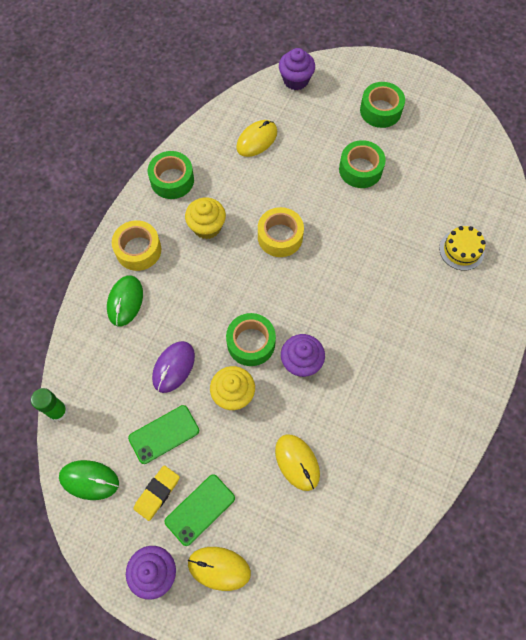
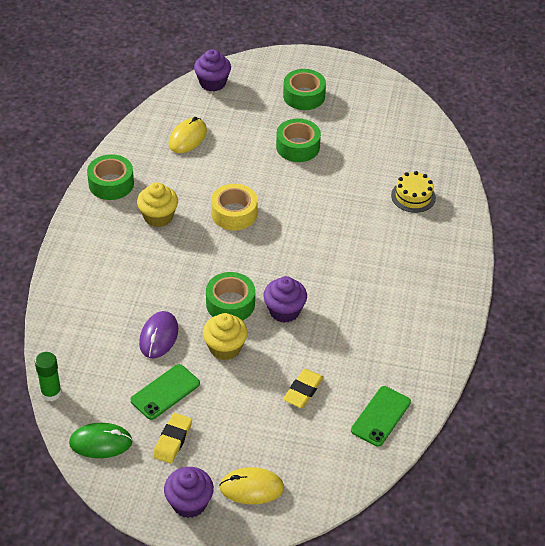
camera: 15 degrees left, 20 degrees down
(125, 301) = (93, 291): green mouse -> none
(138, 250) = (94, 247): yellow tape -> none
(200, 509) = (219, 445): green phone -> green phone (381, 416)
(297, 462) = (303, 390): yellow mouse -> yellow eraser

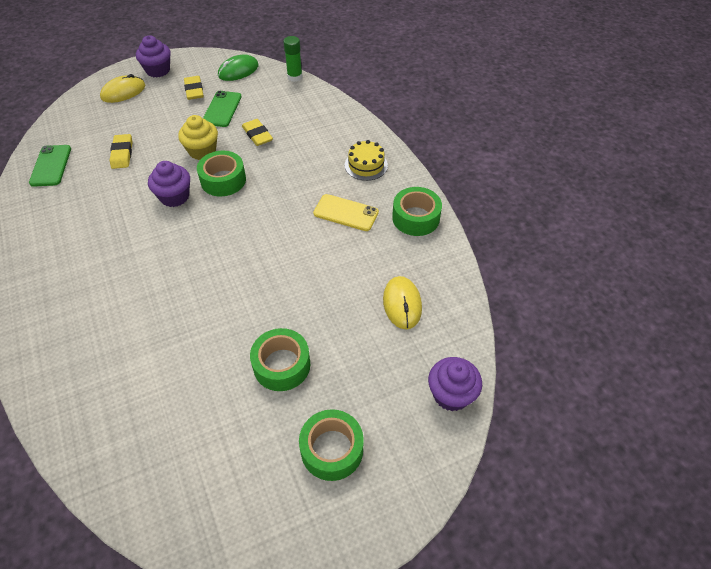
camera: 145 degrees right, 5 degrees up
(158, 217) = (346, 213): yellow cupcake -> yellow phone
(159, 336) = (257, 135): purple mouse -> yellow eraser
(234, 213) = (284, 252): yellow tape -> none
(413, 196) = (110, 379): yellow cake -> yellow cake (366, 165)

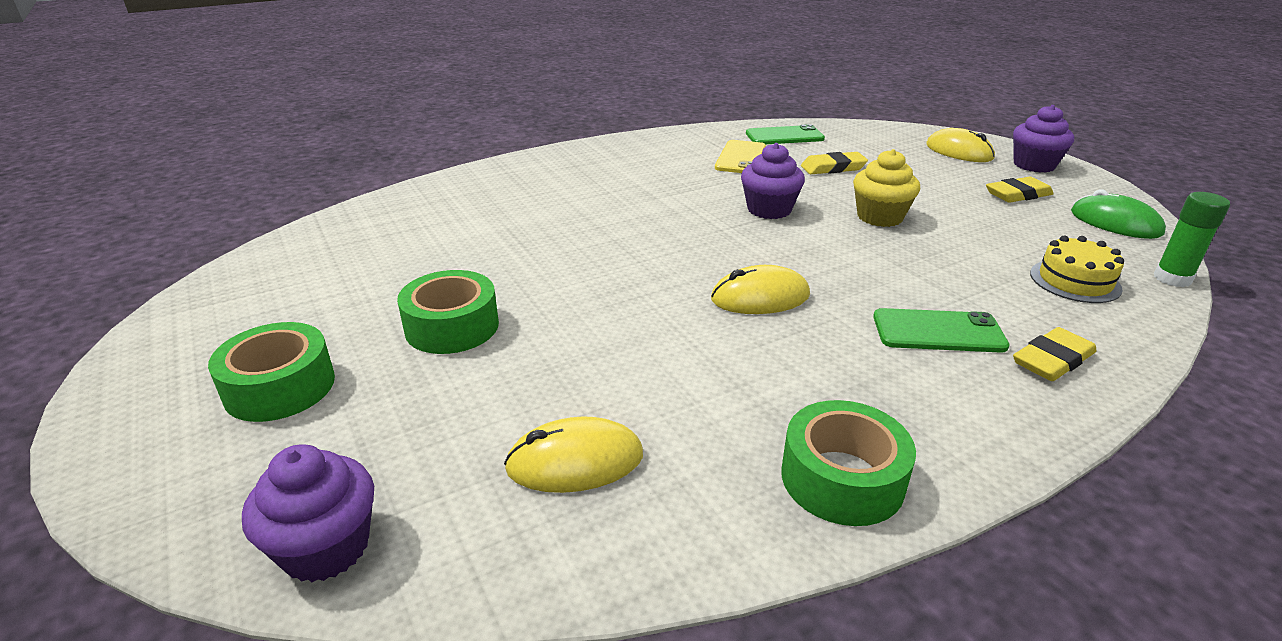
camera: 85 degrees right, 20 degrees down
(222, 109) = (995, 220): green phone -> green phone (938, 331)
(223, 180) = (825, 240): green tape -> none
(257, 135) = (959, 257): yellow eraser -> yellow eraser (1052, 360)
(279, 219) = (760, 297): none -> yellow mouse
(346, 213) = (809, 369): yellow phone -> yellow phone (740, 158)
(366, 165) = (973, 389): yellow cake -> yellow cake (1075, 281)

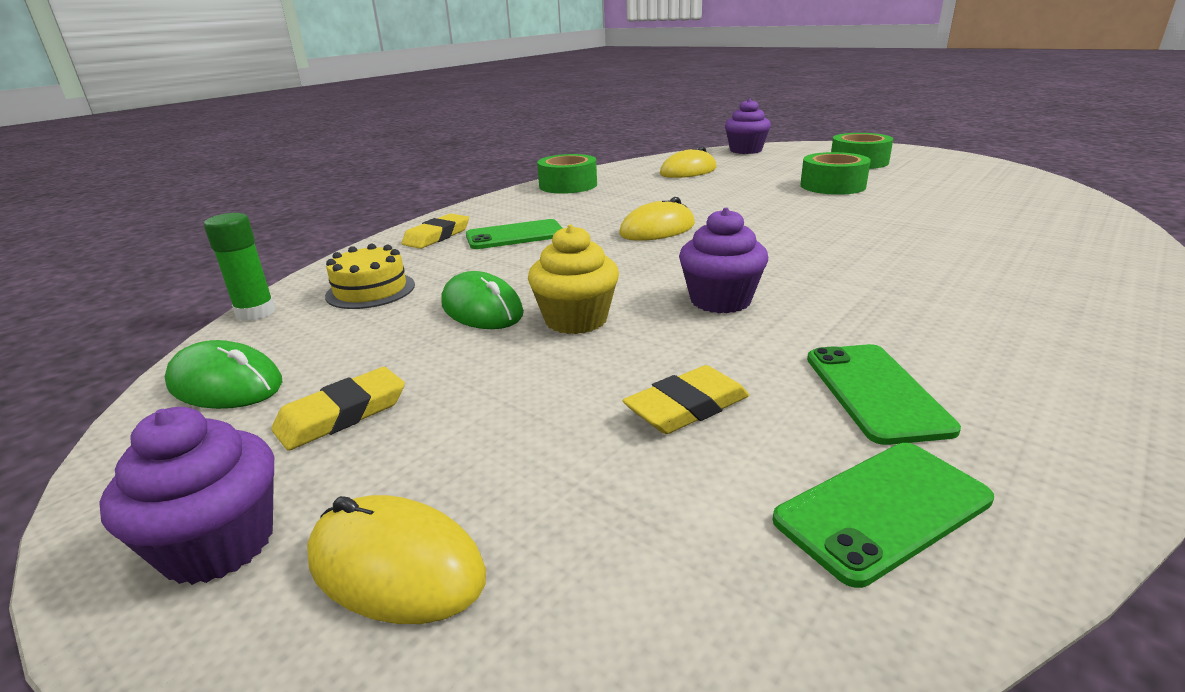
camera: 160 degrees right, 5 degrees down
(740, 158) = (875, 392): yellow phone -> green phone
(955, 240) = (482, 309): none -> green mouse

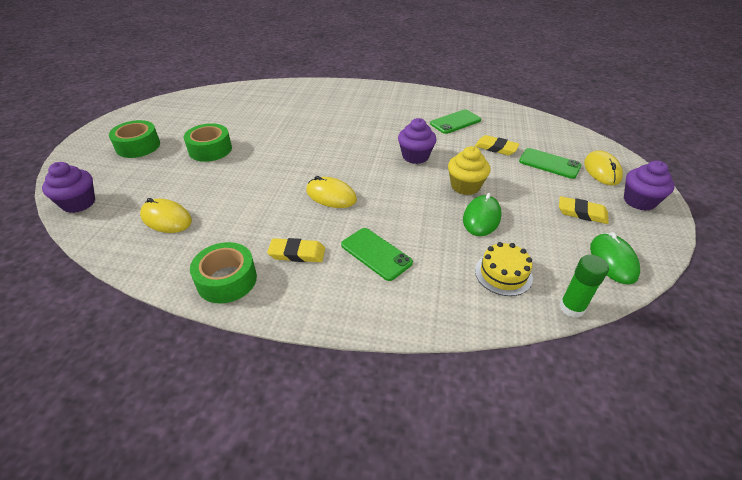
camera: 120 degrees left, 15 degrees up
(437, 236) = (402, 298): yellow eraser -> yellow eraser (297, 253)
(882, 510) = (505, 118): green phone -> green phone (549, 163)

